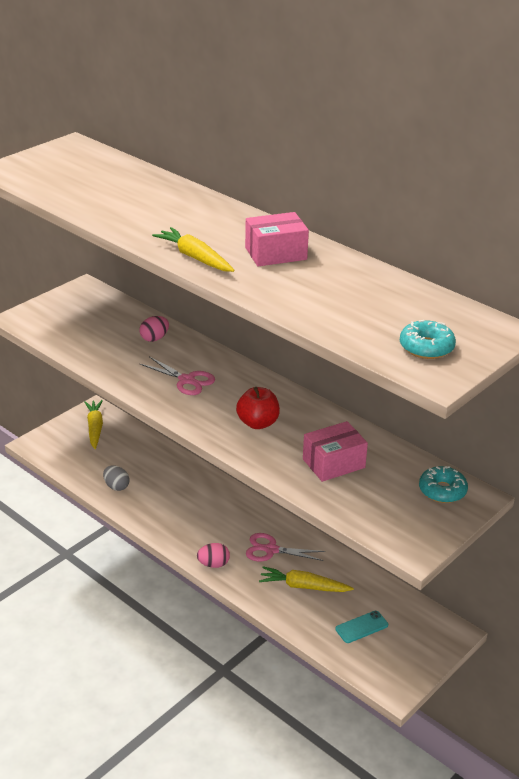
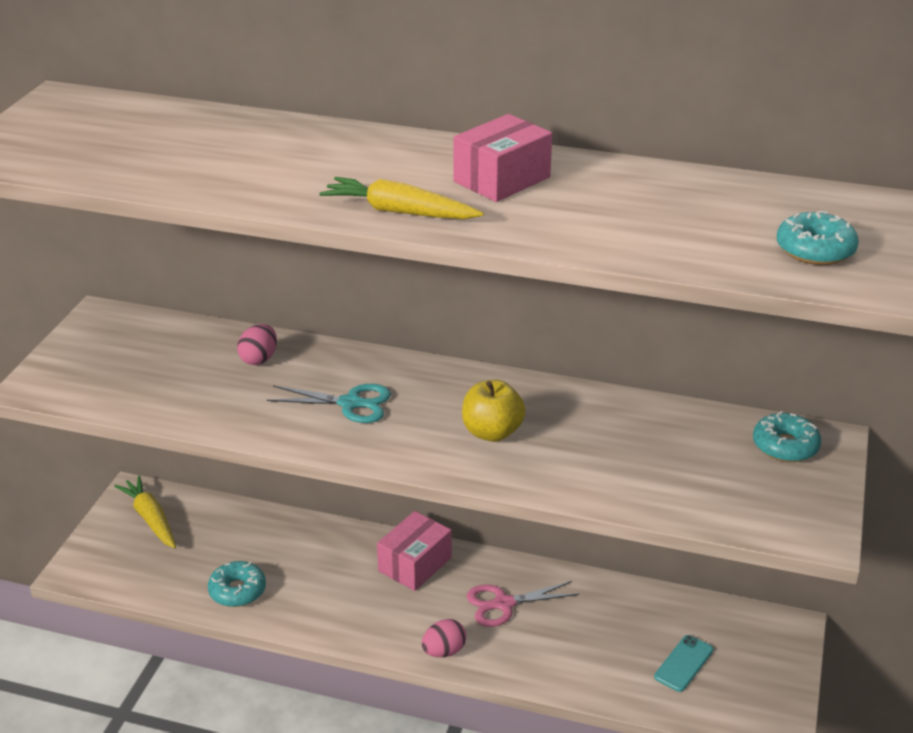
camera: 25 degrees left, 0 degrees up
(116, 486) = (237, 591): grey egg -> turquoise donut
(186, 380) = (350, 403): pink scissors -> turquoise scissors
(258, 423) = (492, 432): red apple -> yellow apple
(303, 586) = (577, 637): yellow carrot -> none
(333, 463) = (630, 455): pink box -> pink box (415, 564)

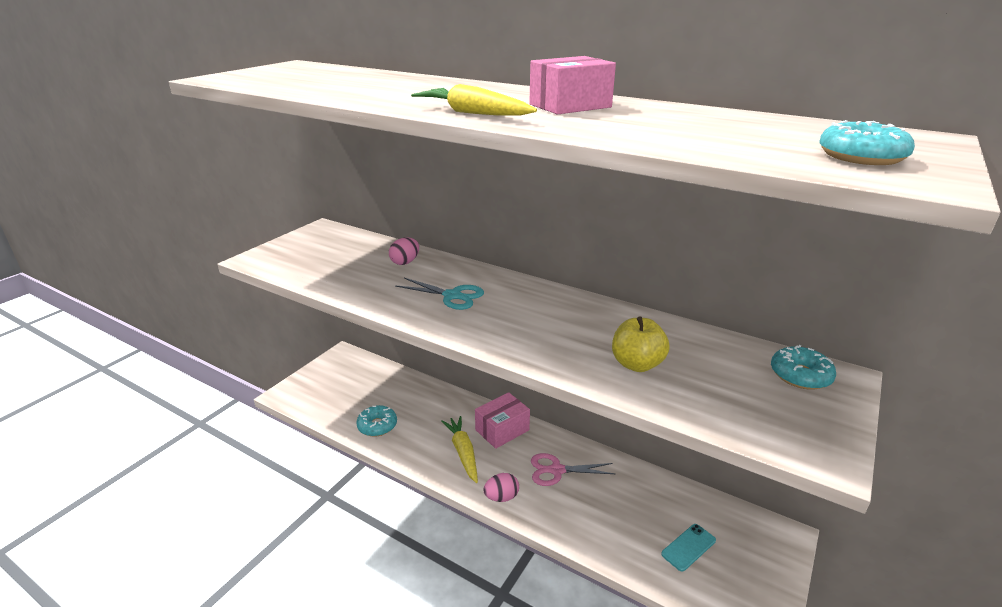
camera: 15 degrees right, 5 degrees down
(150, 518) = (345, 371): yellow carrot -> yellow carrot (463, 452)
(492, 432) = (549, 329): yellow apple -> yellow apple (637, 364)

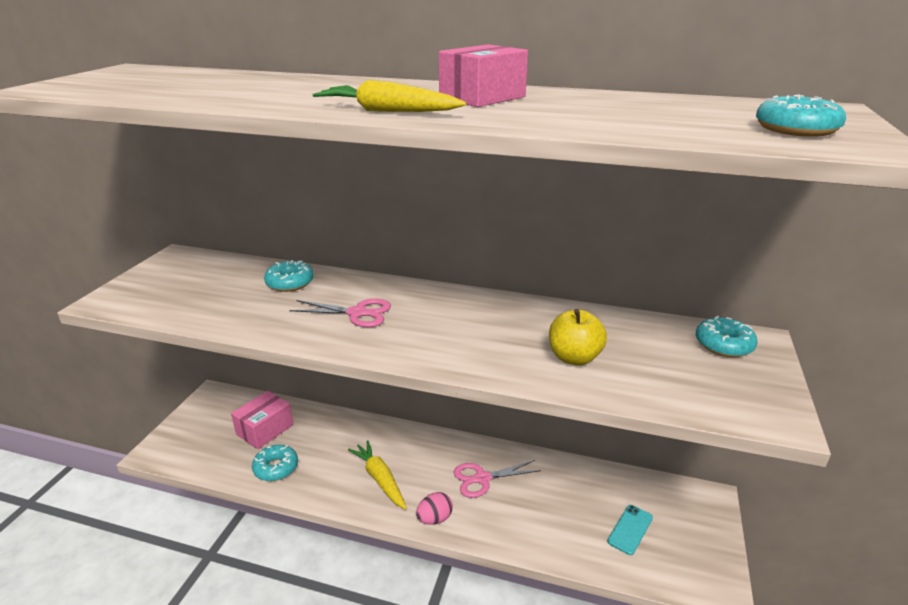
camera: 15 degrees left, 0 degrees up
(405, 262) = (290, 283): pink egg -> turquoise donut
(452, 296) = (357, 313): turquoise scissors -> pink scissors
(502, 430) = (414, 447): pink box -> pink box (265, 429)

